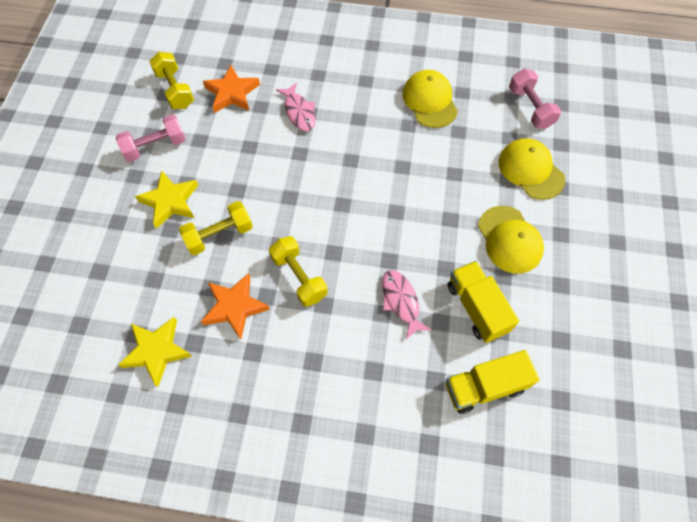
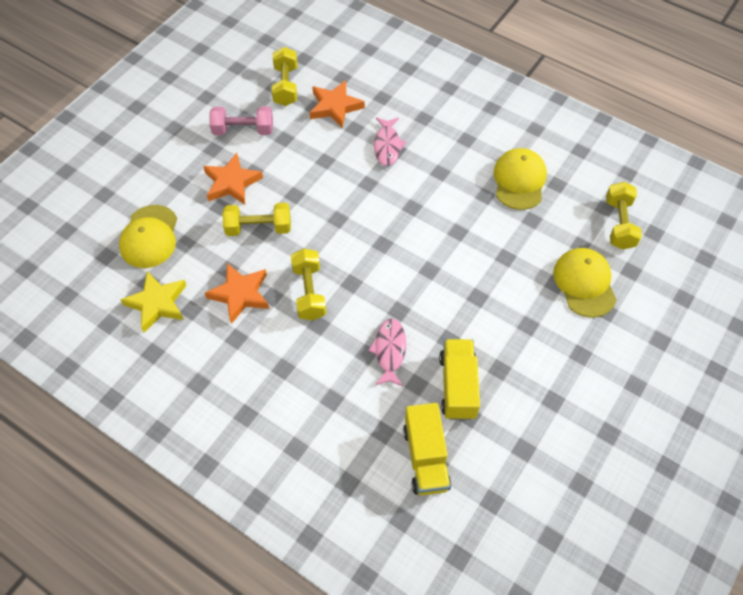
camera: 25 degrees right, 5 degrees down
(170, 201) = (232, 182): yellow star -> orange star
(484, 387) = (425, 458): yellow truck -> yellow truck turned 105 degrees counterclockwise
(509, 239) = (525, 339): yellow cap -> yellow cap (149, 237)
(530, 108) = (619, 224): pink dumbbell -> yellow dumbbell

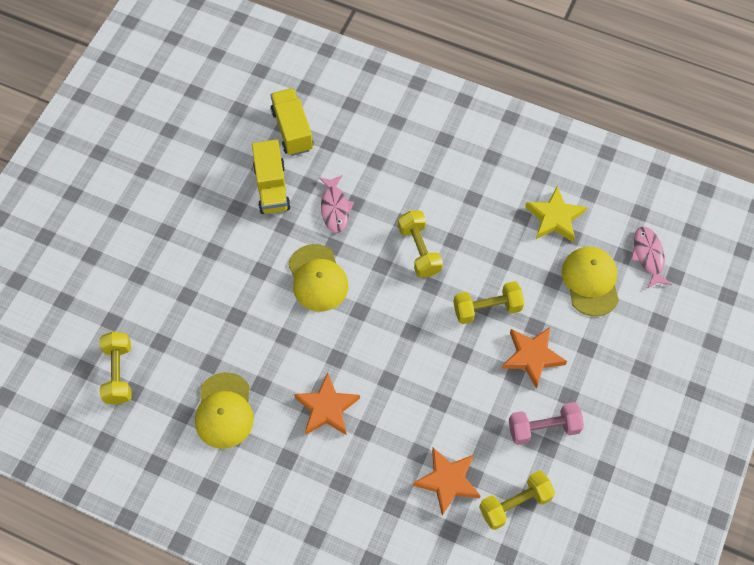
camera: 170 degrees right, 5 degrees up
(240, 294) = (482, 238): orange star -> orange star (327, 408)
(286, 86) = (515, 504): yellow dumbbell -> yellow dumbbell turned 75 degrees clockwise
(387, 146) = (375, 433): pink fish -> pink fish (648, 256)
(584, 283) = (158, 300): yellow cap -> yellow cap (317, 278)

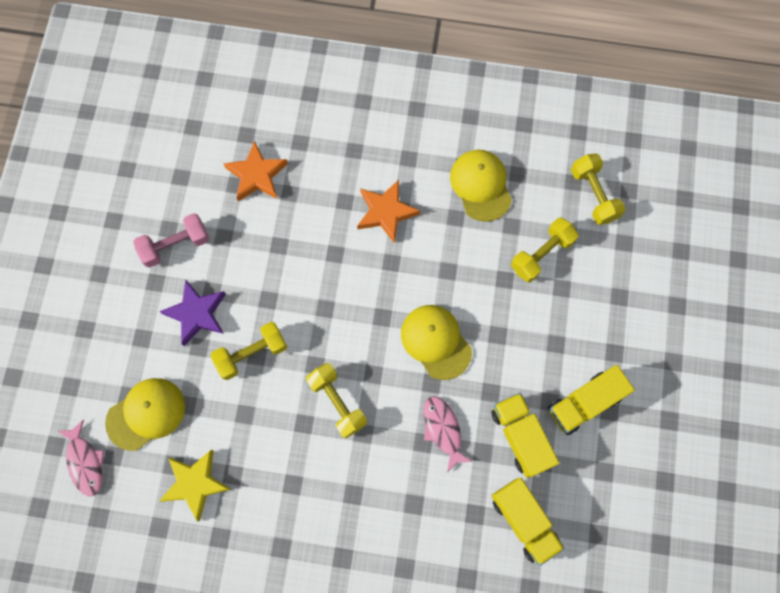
camera: 165 degrees right, 10 degrees up
(208, 199) = (584, 403): none -> yellow truck
(515, 504) = (192, 171): yellow dumbbell -> yellow dumbbell (541, 254)
(532, 357) = (197, 313): orange star -> purple star
(590, 281) = (146, 414): yellow cap -> yellow cap turned 105 degrees counterclockwise

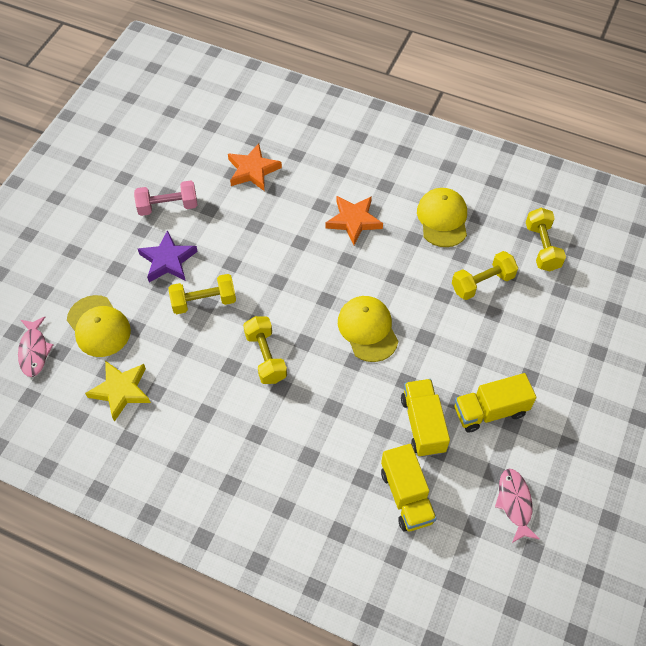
camera: 15 degrees right, 15 degrees down
(146, 414) = (98, 326): yellow cap -> yellow cap turned 75 degrees clockwise
(443, 430) = (353, 401): pink fish -> pink fish (514, 503)

